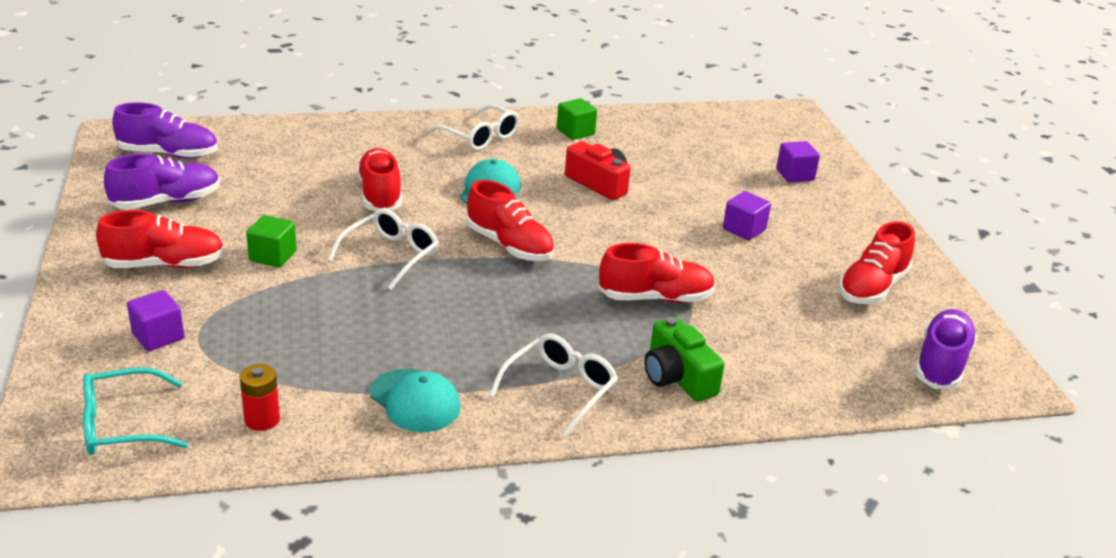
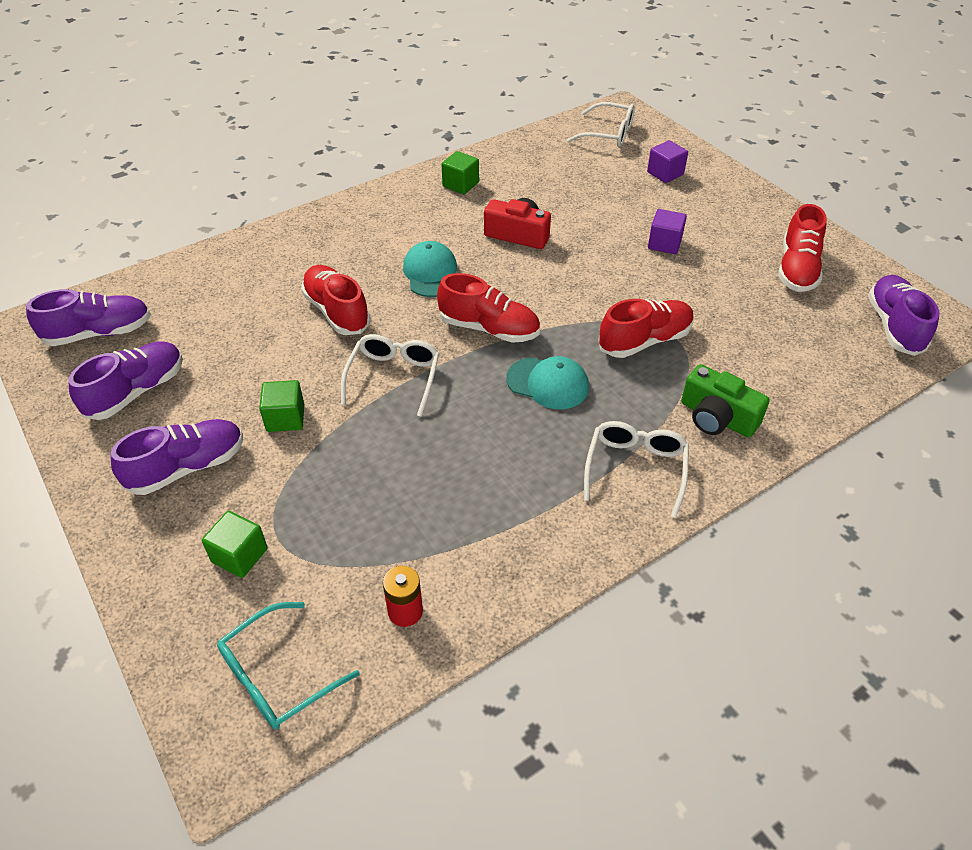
camera: 20 degrees left, 15 degrees up
(158, 336) = (240, 555): purple cube -> green cube
(165, 264) = (187, 467): red shoe -> purple shoe
(415, 401) = (525, 532): turquoise cap -> turquoise cap (548, 383)
(479, 137) = (381, 216): white glasses -> white glasses (607, 134)

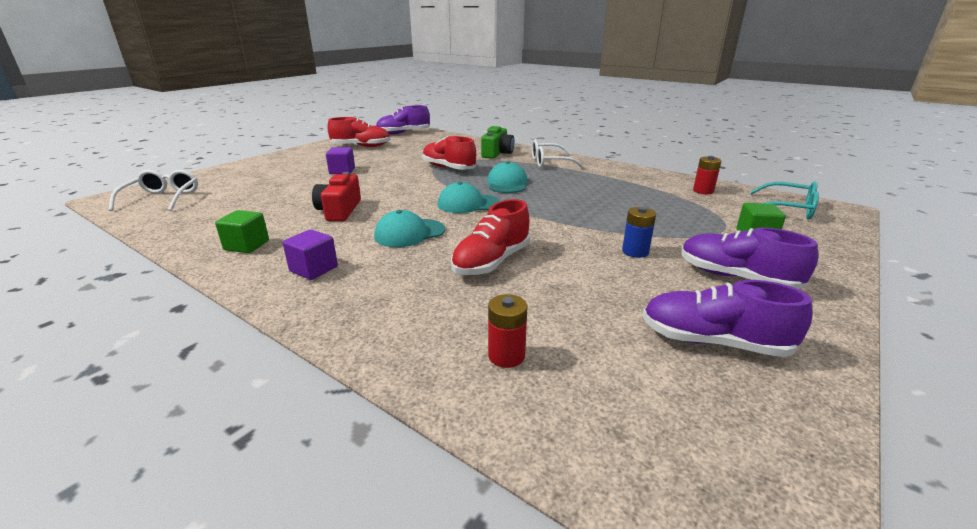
camera: 110 degrees left, 20 degrees down
(99, 333) = (679, 429): purple shoe -> none
(212, 287) = (506, 356): none -> red battery
(285, 418) = (635, 252): green cube -> blue battery
(393, 378) = (549, 223): white glasses -> none
(489, 328) = (468, 204): red shoe -> turquoise cap
(665, 173) = (243, 177): purple cube -> purple cube (314, 269)

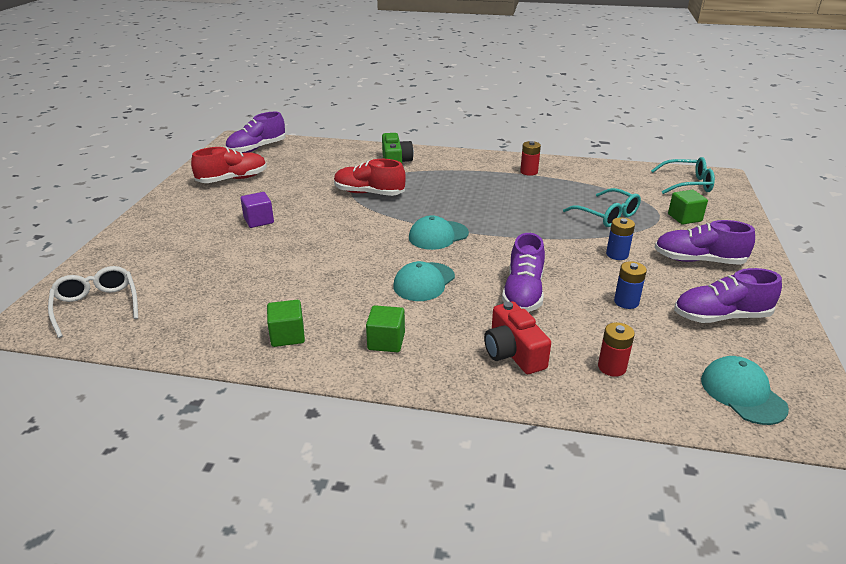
camera: 25 degrees left, 5 degrees up
(314, 269) = (386, 341): purple cube -> green cube
(339, 210) = (325, 273): red camera -> red camera (513, 352)
(491, 262) = (523, 293): red shoe -> purple shoe
(507, 183) = (447, 202): turquoise cap -> turquoise cap (742, 393)
(550, 163) = (460, 166): white glasses -> none
(598, 296) = (626, 302): none -> blue battery
(659, 218) = (606, 215): none -> turquoise glasses
(703, 191) = (615, 176): red battery -> red battery (529, 172)

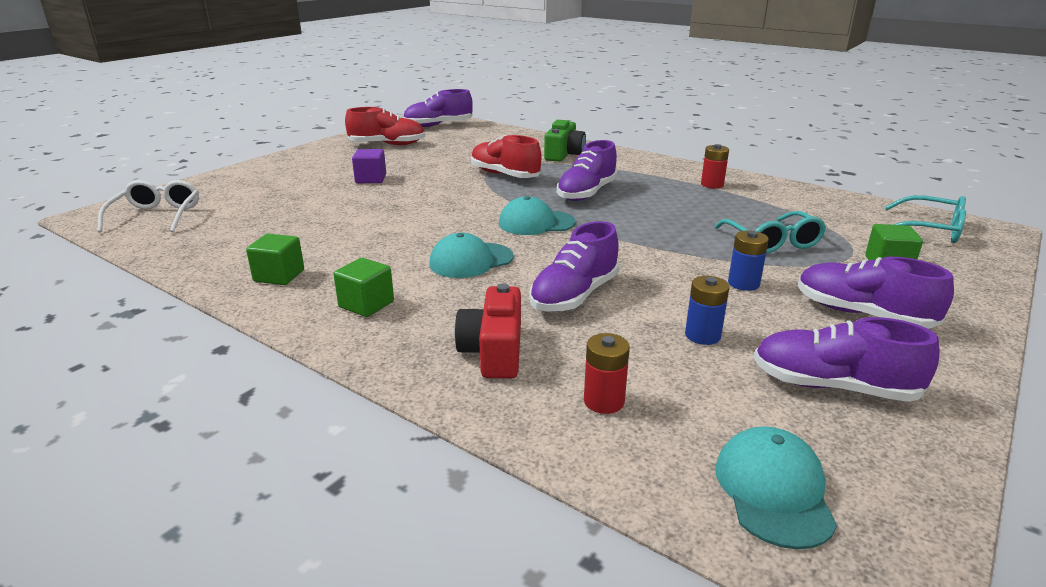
camera: 25 degrees right, 5 degrees down
(448, 198) = (586, 193): none -> purple shoe

